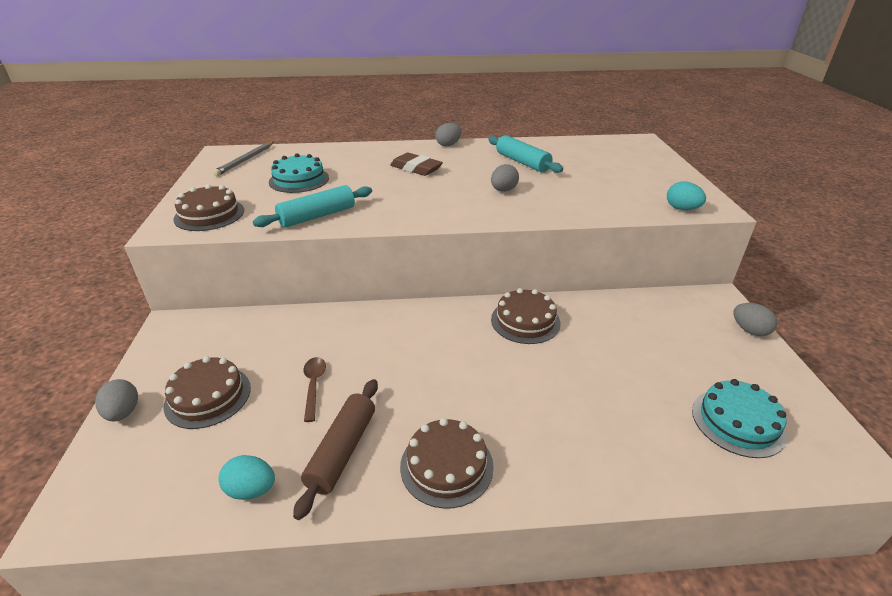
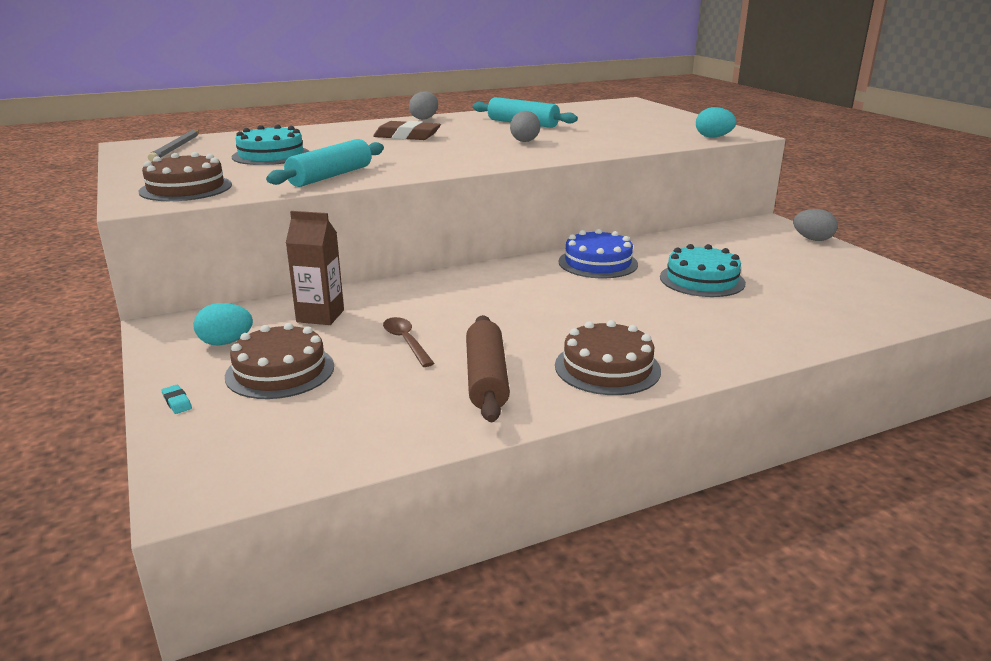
camera: 20 degrees left, 10 degrees down
(123, 413) = (177, 402): grey egg -> turquoise eraser
(251, 490) = (409, 424): turquoise egg -> turquoise egg (226, 342)
(275, 338) = (320, 316): none -> brown carton
(525, 321) = (598, 263): brown cake -> blue cake
(737, 422) = (847, 294): turquoise cake -> turquoise cake (702, 280)

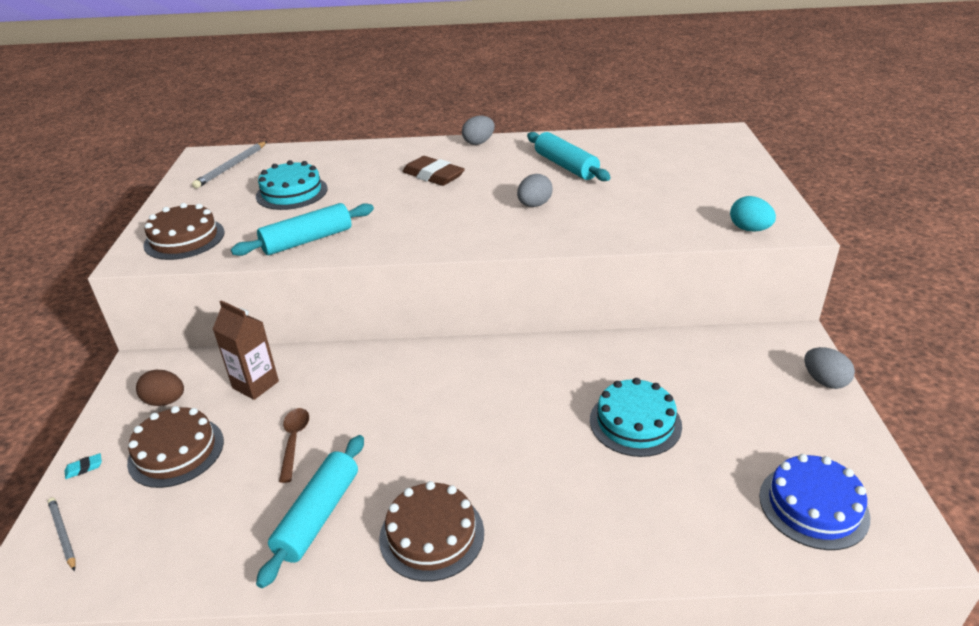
camera: 25 degrees right, 10 degrees up
(177, 402) = (84, 468): turquoise eraser -> turquoise eraser turned 75 degrees clockwise
(205, 450) = (62, 534): none -> grey pencil
(226, 342) = (165, 401): turquoise egg -> brown egg
(486, 379) = (318, 516): brown rolling pin -> turquoise rolling pin
(598, 263) = (550, 366): blue cake -> blue cake (813, 506)

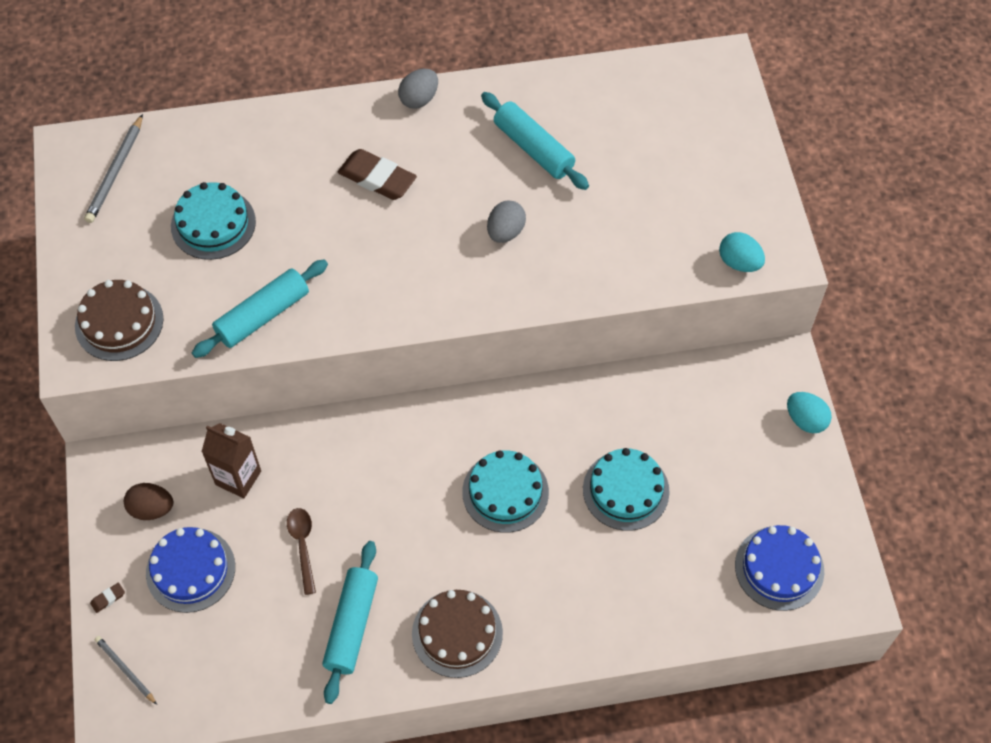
camera: 10 degrees left, 25 degrees up
(84, 468) = (108, 598): turquoise eraser -> brown eraser
(176, 451) = (190, 570): brown cake -> blue cake
(509, 414) = (505, 492): none -> turquoise cake
(824, 381) = (805, 420): grey egg -> turquoise egg

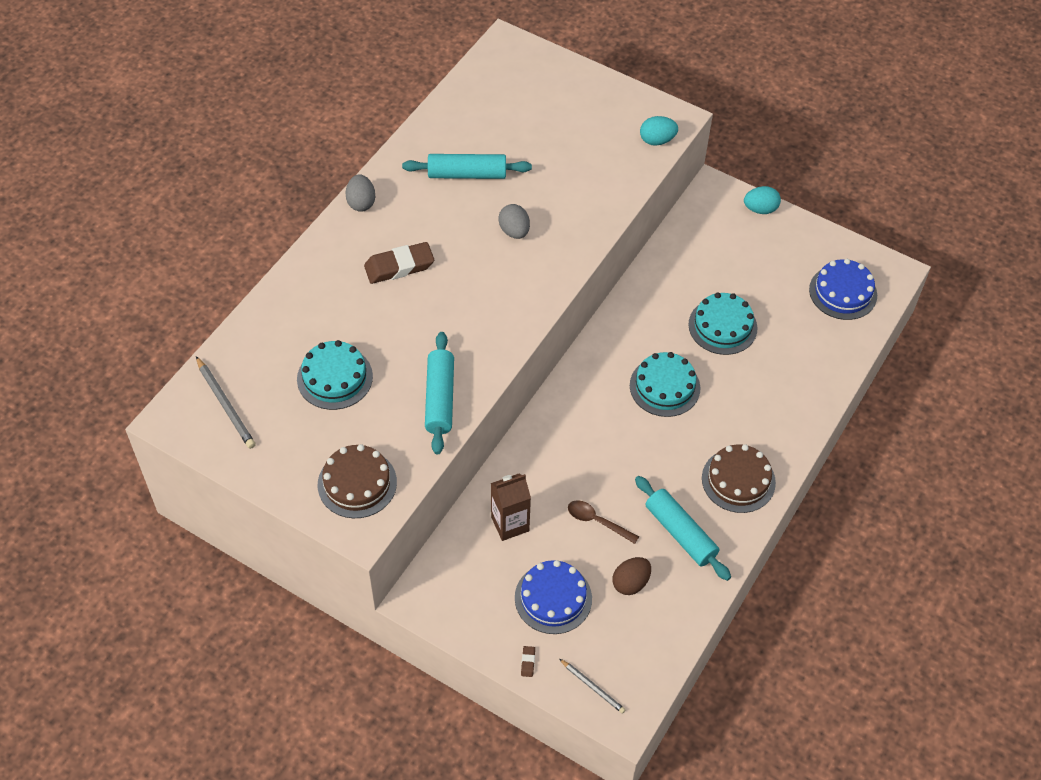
camera: 50 degrees left, 5 degrees down
(125, 670) = (592, 687): grey pencil -> grey pencil turned 135 degrees counterclockwise
(151, 509) = (483, 591): brown egg -> brown egg (630, 583)

